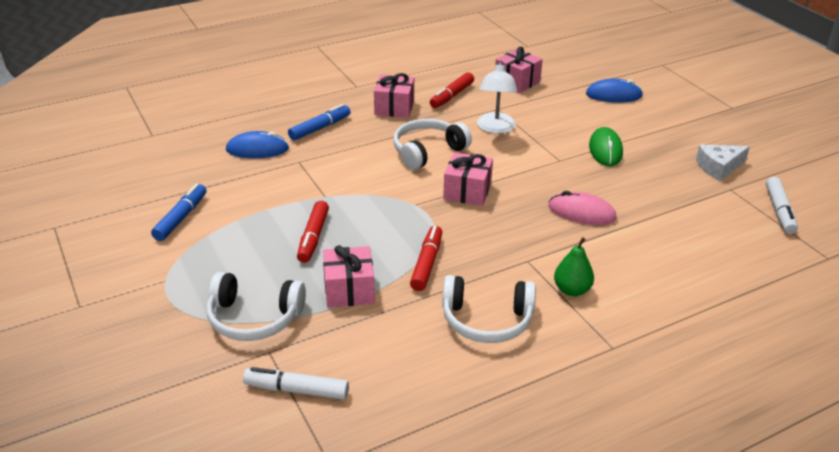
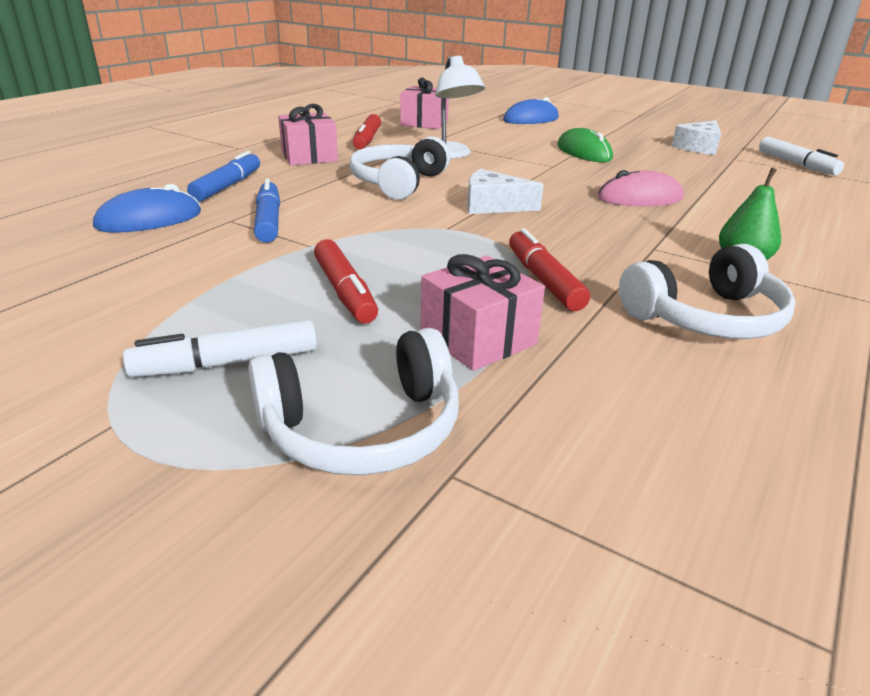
camera: 30 degrees left, 5 degrees down
(181, 218) = (73, 322): blue marker -> blue marker (269, 221)
(297, 390) = (582, 523): white marker -> white marker (227, 363)
(467, 191) = (493, 205): pink gift -> white cheese

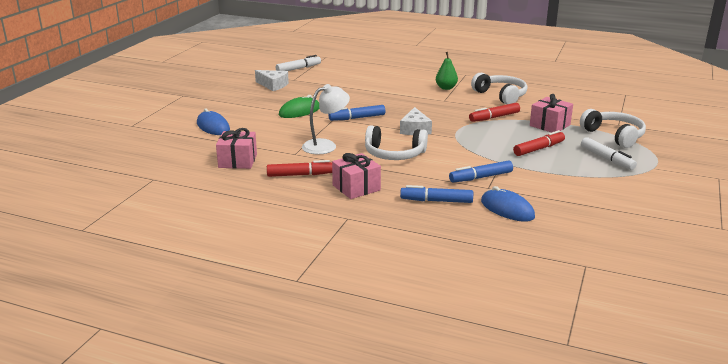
camera: 100 degrees left, 5 degrees down
(553, 177) = (357, 118): none -> blue marker
(639, 198) = (380, 101): pink mouse -> none

